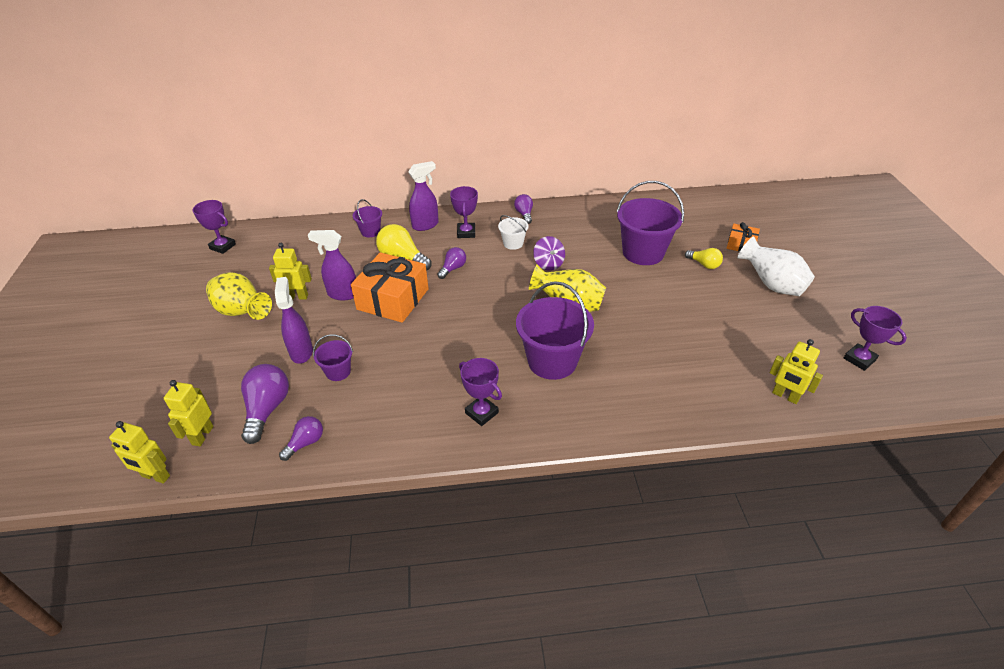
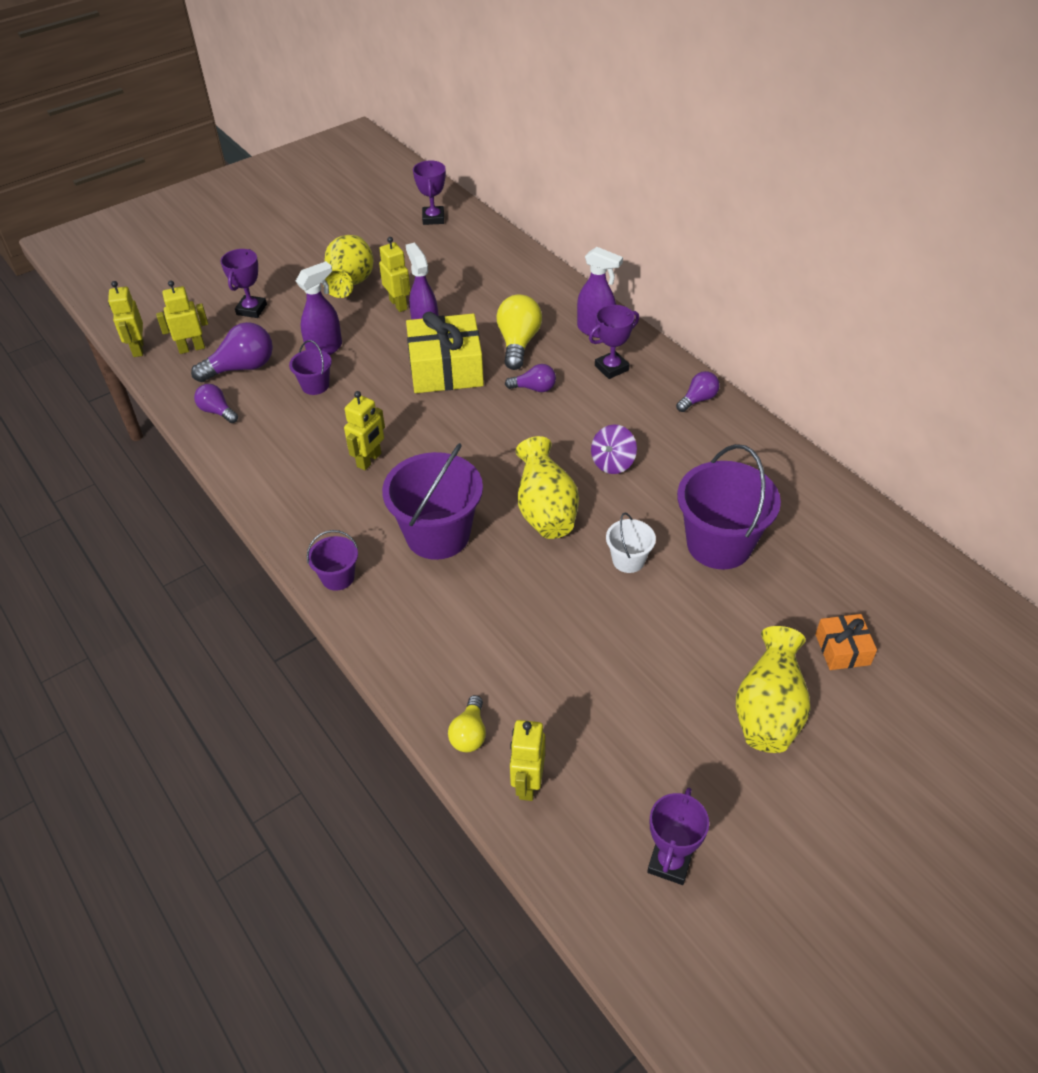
camera: 60 degrees right, 5 degrees up
(305, 443) = (217, 411): purple light bulb -> purple light bulb turned 150 degrees counterclockwise
(370, 231) = (545, 297): purple bucket -> purple bucket (338, 577)
(393, 299) = (446, 369): orange gift -> yellow gift
(450, 370) = (369, 460): none -> yellow robot
(481, 413) = (324, 511): purple trophy -> purple trophy (251, 309)
(513, 243) = (626, 415): white bucket -> white bucket (628, 560)
(704, 264) = (750, 619): yellow light bulb -> yellow light bulb (469, 733)
(771, 285) = (768, 712): white vase -> yellow vase

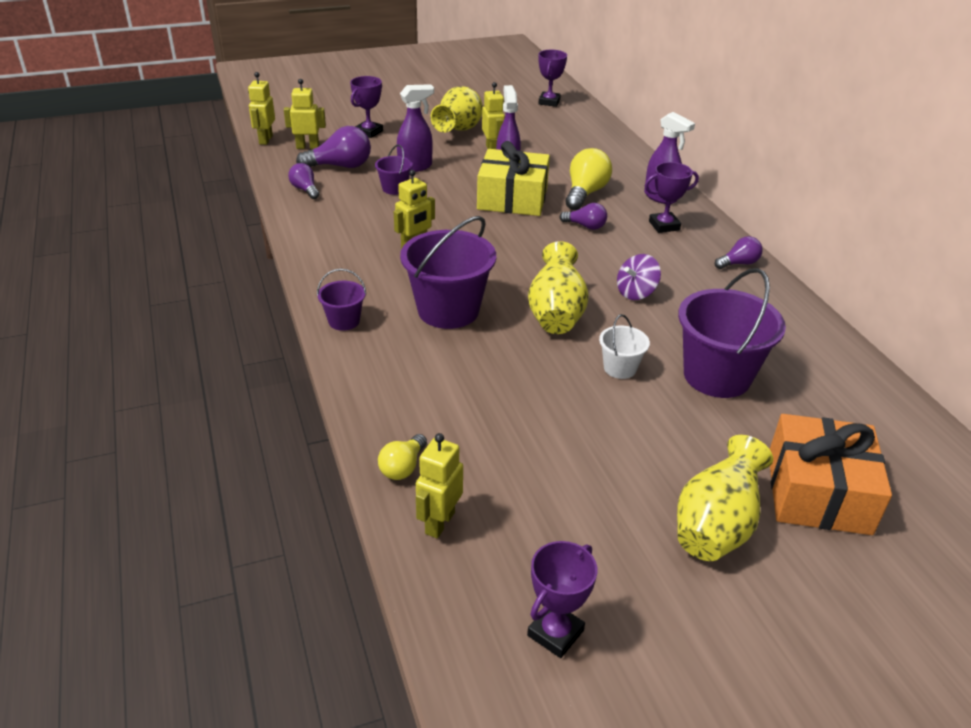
camera: 15 degrees right, 10 degrees down
(842, 649) = (818, 492): orange gift -> orange gift, size x1.97

